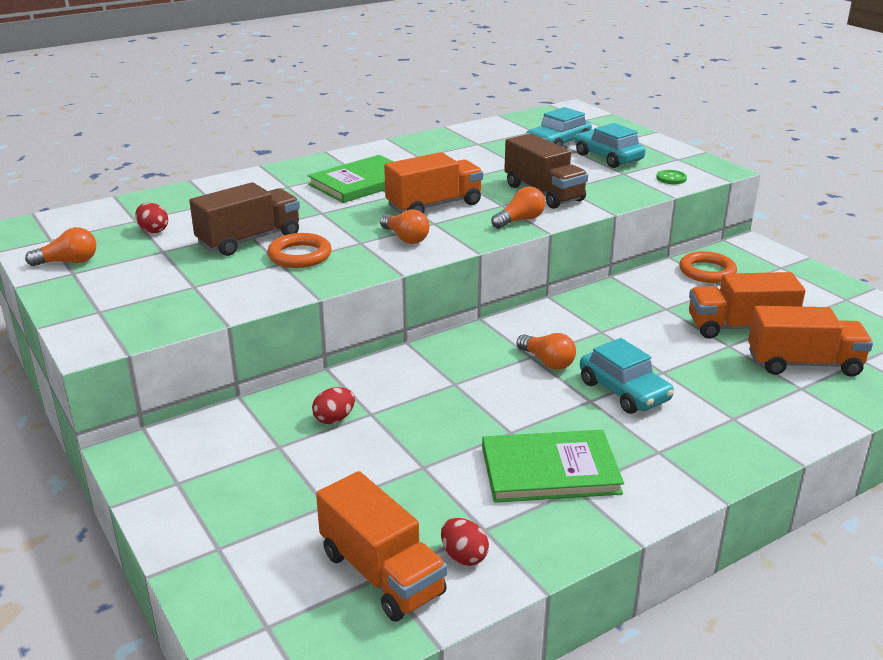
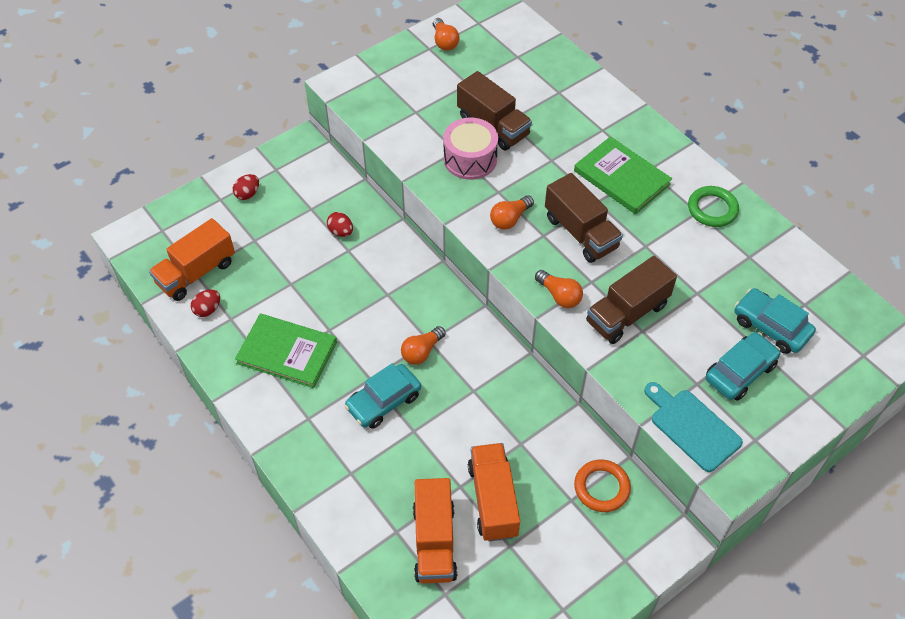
camera: 85 degrees right, 25 degrees up
(153, 230) = (501, 70): red egg -> red egg (247, 194)
(300, 255) = (470, 159): orange ring -> pink drum
(417, 151) = (712, 209): none -> green ring
(434, 205) = (580, 232): orange truck -> brown truck
(550, 470) = (287, 352): green book -> green book turned 60 degrees counterclockwise
(671, 178) = (692, 427): green button -> turquoise cutting board

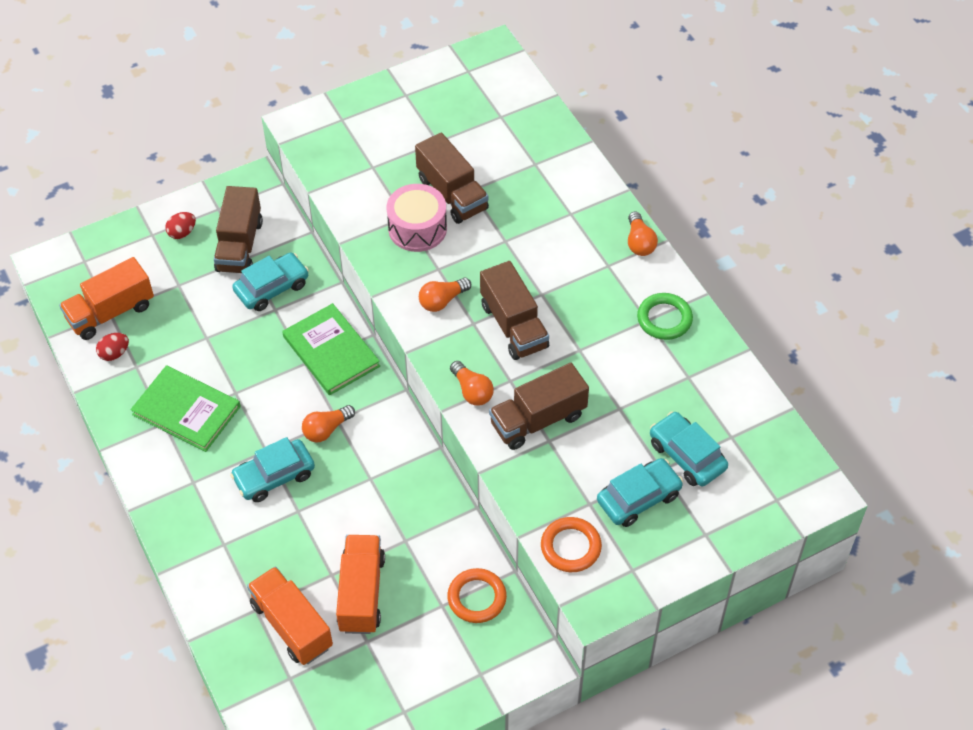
camera: 10 degrees right, 0 degrees up
(303, 198) = (240, 245): none -> brown truck
(341, 232) = (272, 288): red egg -> turquoise car
(434, 541) = (292, 625): orange truck -> orange truck turned 135 degrees clockwise
(444, 42) = (424, 89): orange light bulb -> orange light bulb (639, 242)
(622, 177) = (576, 270): green book -> green book (331, 351)
(692, 427) = (570, 547): turquoise cutting board -> orange ring

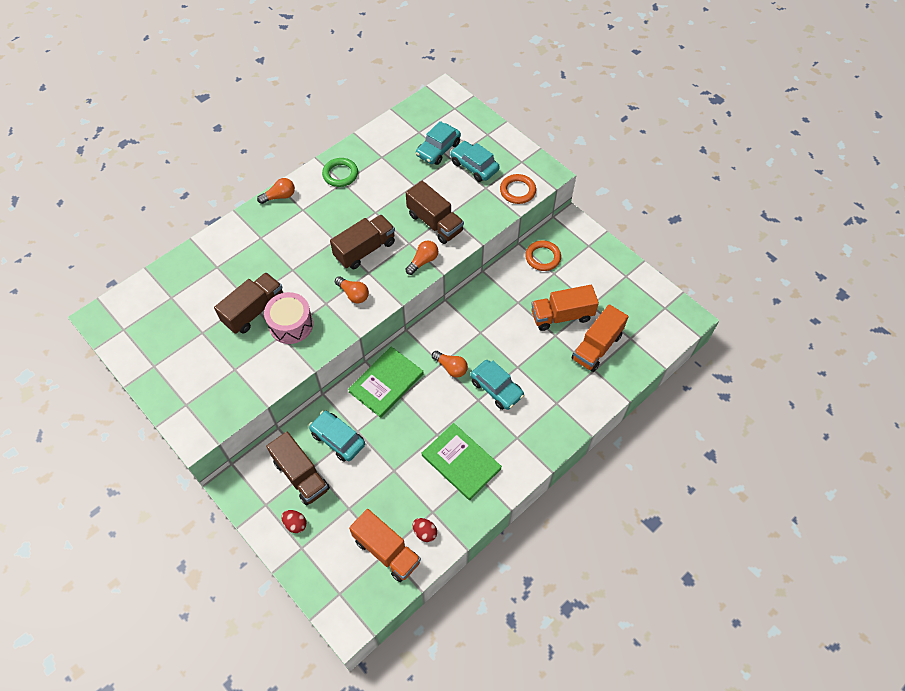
camera: 105 degrees left, 5 degrees up
(186, 410) = (461, 462): green book -> green book turned 60 degrees counterclockwise
(240, 245) = (301, 475): brown truck -> brown truck turned 60 degrees clockwise

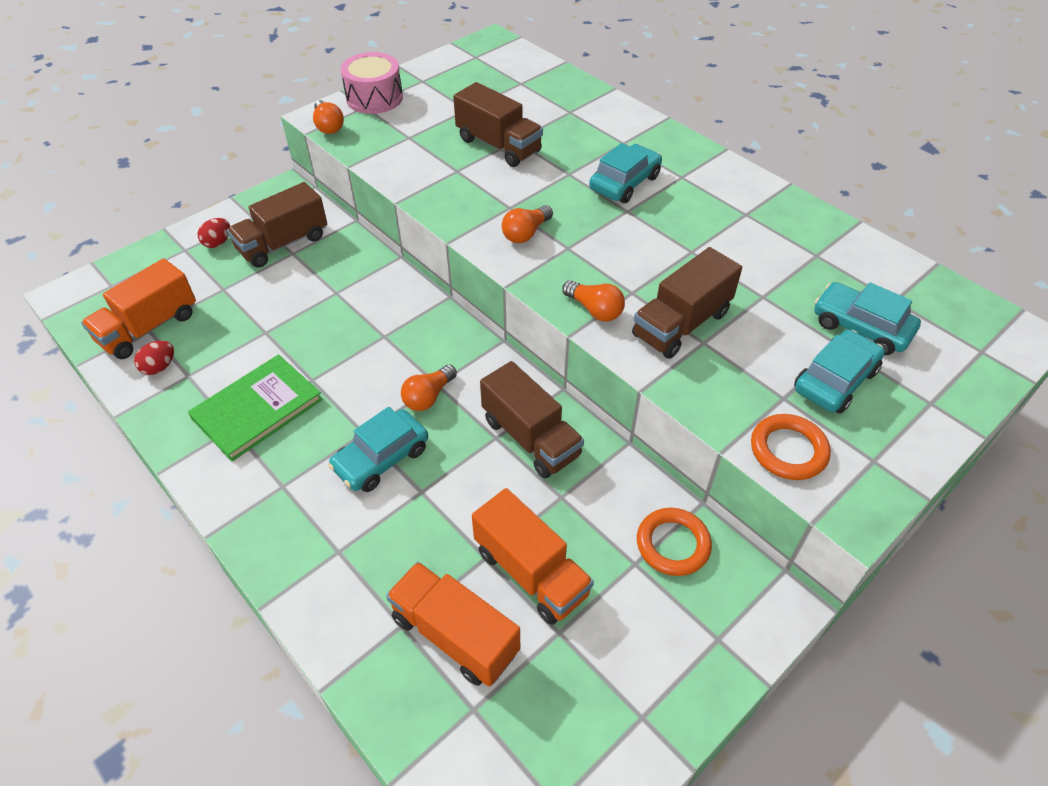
camera: 90 degrees right, 10 degrees down
(279, 196) = (702, 154): orange light bulb -> orange light bulb (328, 126)
(291, 324) = (474, 178): pink drum -> pink drum (374, 98)
(338, 439) = (327, 274): turquoise car -> turquoise car (624, 183)
(340, 174) = (762, 210): green ring -> none
(365, 250) = (612, 242): brown truck -> brown truck (531, 438)
(386, 383) = (409, 320): green book -> none
(562, 316) = (531, 572): orange truck -> orange truck turned 150 degrees clockwise

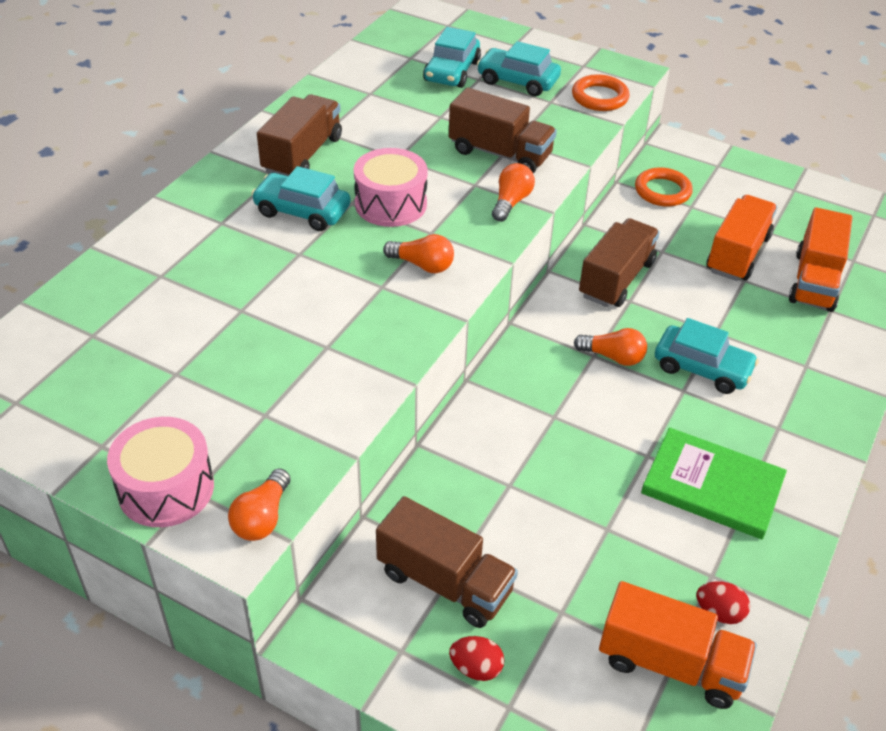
camera: 110 degrees left, 5 degrees down
(328, 126) = (262, 518): orange light bulb -> orange light bulb turned 150 degrees clockwise
(498, 145) = (259, 322): brown truck -> brown truck (302, 155)
(618, 232) = (391, 204): none -> pink drum

